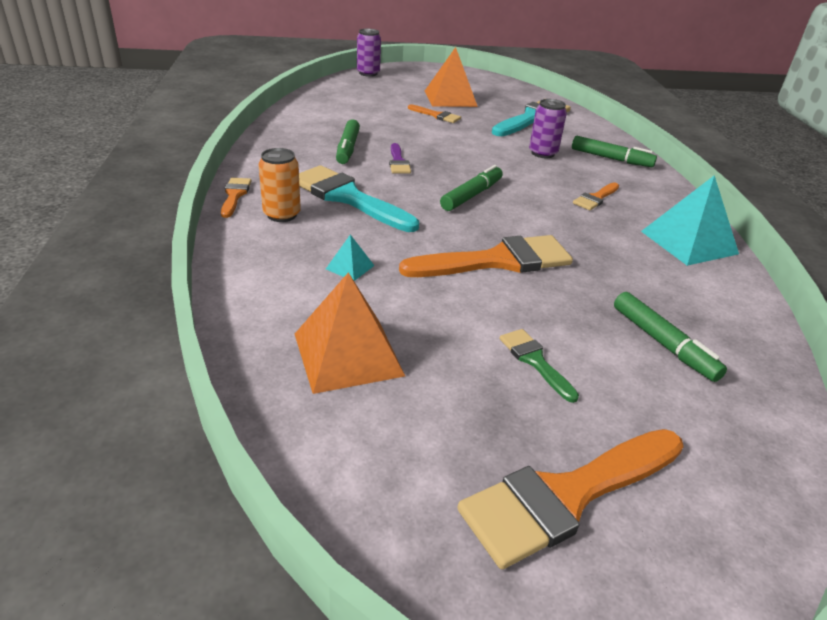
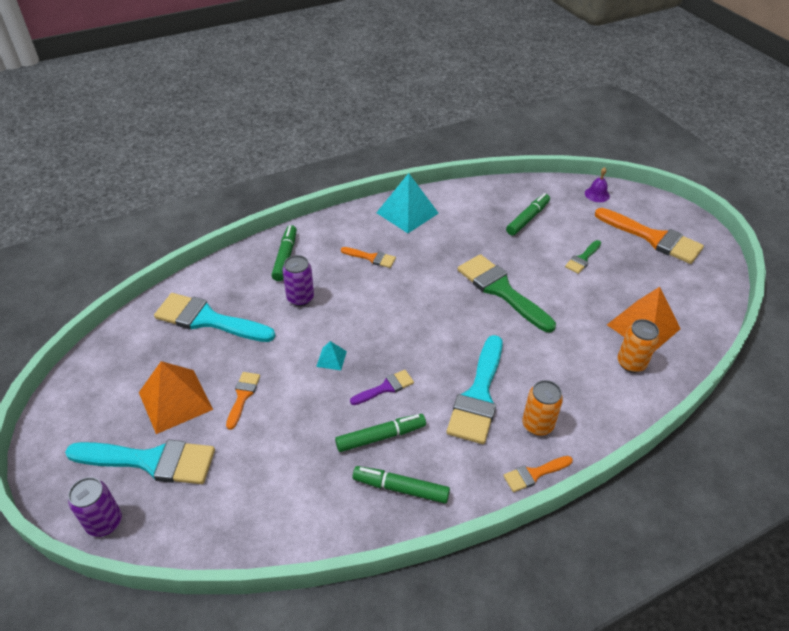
camera: 110 degrees left, 10 degrees up
(296, 310) = (631, 363): none -> orange can
(350, 267) = (568, 356): turquoise pyramid -> turquoise pyramid (331, 358)
(402, 87) = (151, 461): none -> turquoise brush
(471, 195) = (417, 323): green marker -> green marker (401, 488)
(497, 261) = (501, 290): orange brush -> green brush
(748, 478) = (597, 194): none -> purple bell

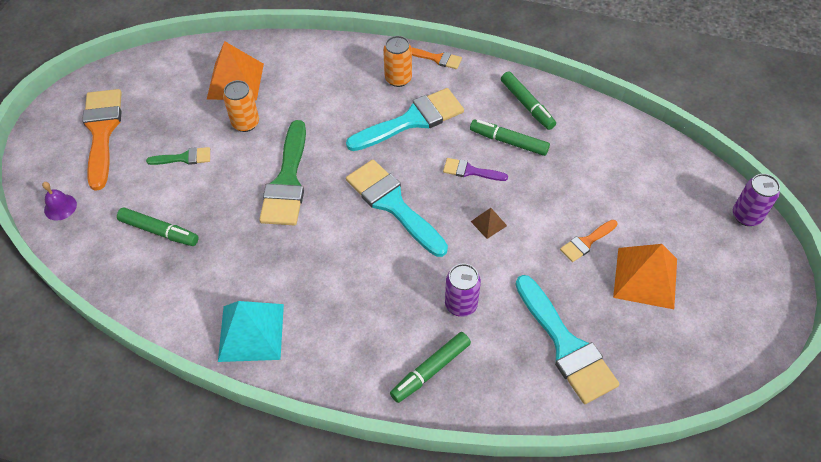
camera: 135 degrees left, 10 degrees up
(151, 461) = (691, 238): turquoise brush -> turquoise brush (393, 204)
(331, 358) = (488, 223): turquoise pyramid -> brown pyramid
(371, 258) = (350, 301): orange brush -> none
(527, 218) = (159, 231): green marker -> green marker turned 150 degrees counterclockwise
(631, 363) = (284, 68): orange can -> orange can (245, 123)

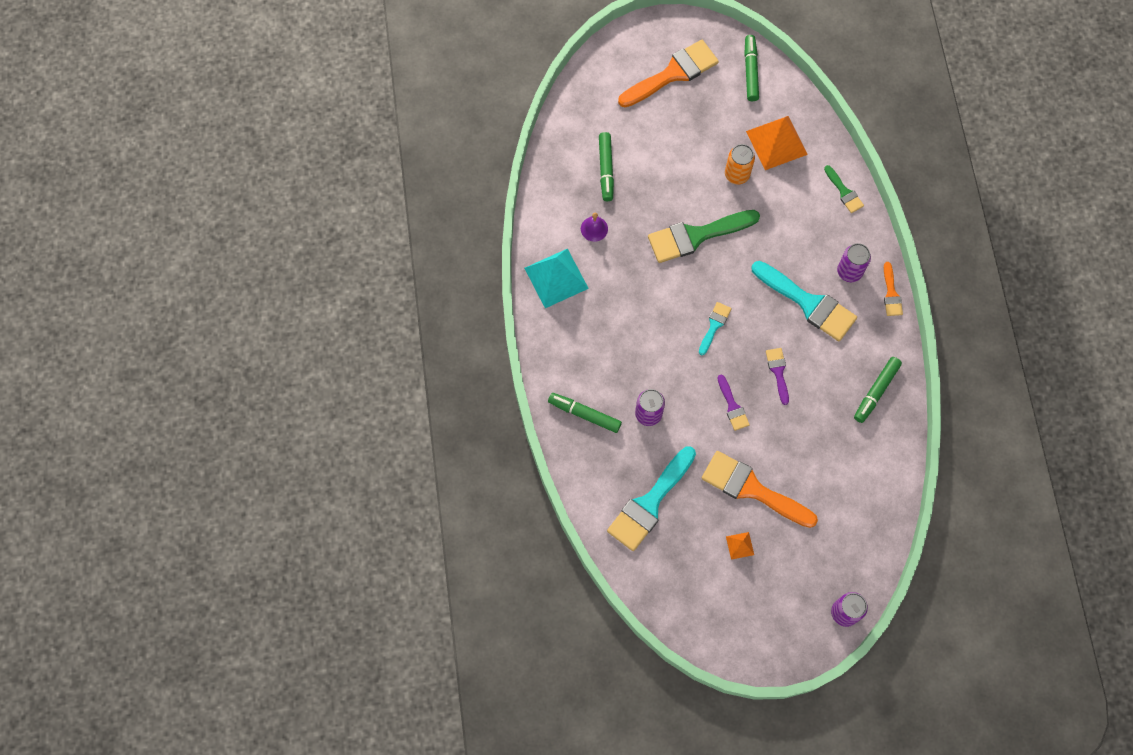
camera: 65 degrees right, 15 degrees up
(60, 207) = (592, 88): purple bell -> purple bell (594, 228)
(184, 158) = (679, 148): green brush -> green brush (844, 192)
(393, 204) = (714, 325): turquoise brush -> turquoise brush, size x0.50
(398, 79) = (849, 271): orange can -> purple can
(488, 223) = (732, 406): brown pyramid -> purple brush
(508, 142) = (826, 391): green marker -> green marker (750, 71)
(586, 242) = (752, 489): orange brush -> orange brush, size x2.01
(645, 278) = (740, 545): orange pyramid -> orange pyramid, size x0.46

